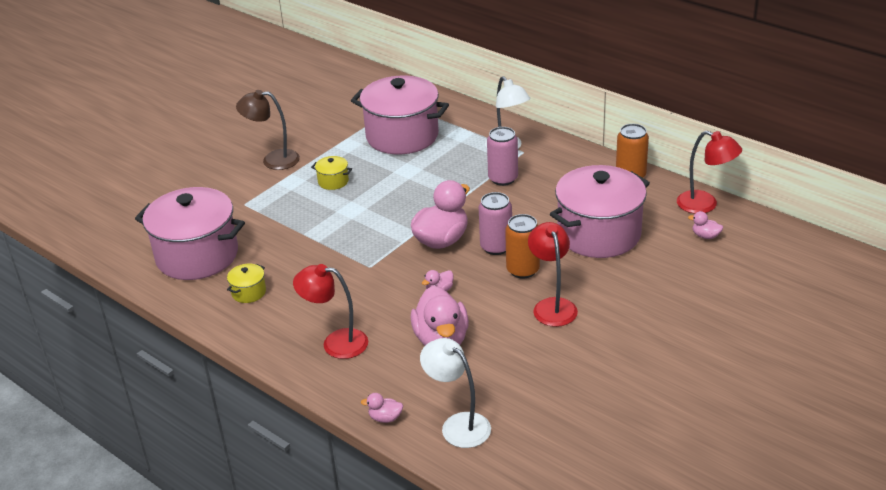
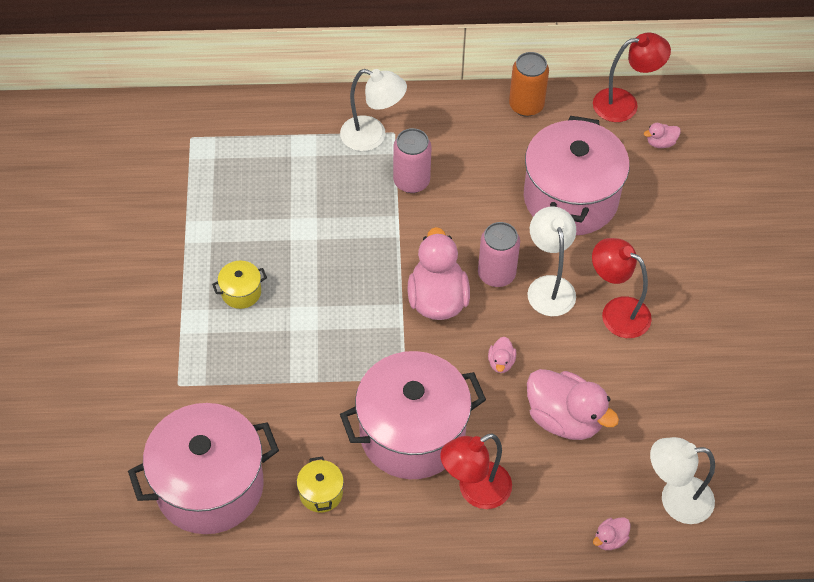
camera: 45 degrees left, 20 degrees up
(273, 160) = (138, 304): brown lamp -> none
(402, 136) = (244, 184): pink pot -> pink pot (412, 433)
(523, 270) = (549, 286): orange can -> white lamp

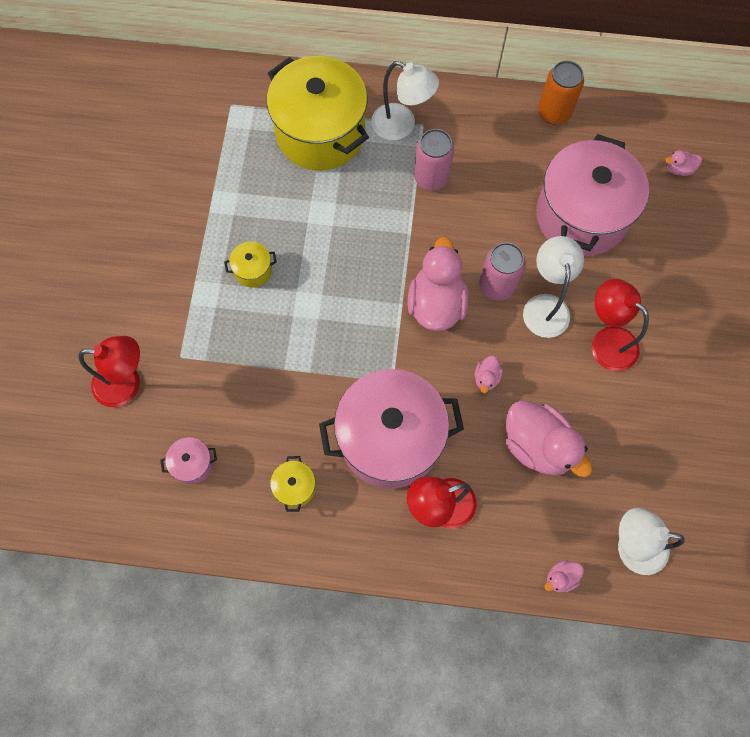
camera: 10 degrees right, 15 degrees up
(209, 486) = (193, 464): pink pot -> pink pot, size x0.40
(289, 153) = (320, 133): none -> yellow pot
(625, 104) = (650, 123): red lamp -> red lamp (127, 384)

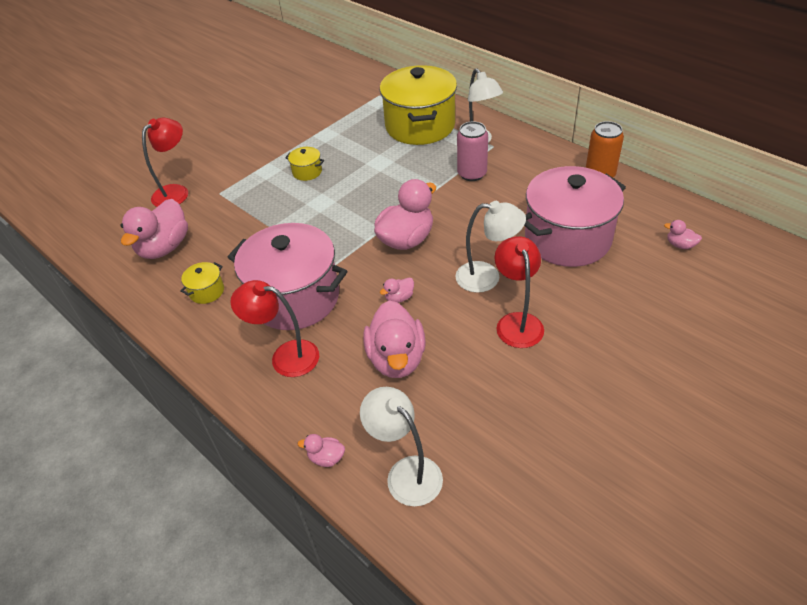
camera: 40 degrees right, 25 degrees down
(127, 384) = (176, 192): red lamp -> red lamp turned 90 degrees counterclockwise
(193, 464) = (164, 247): pink pot -> pink duck
(497, 285) = (461, 249): pink can -> none
(545, 305) = (487, 277): white lamp -> white lamp turned 60 degrees clockwise

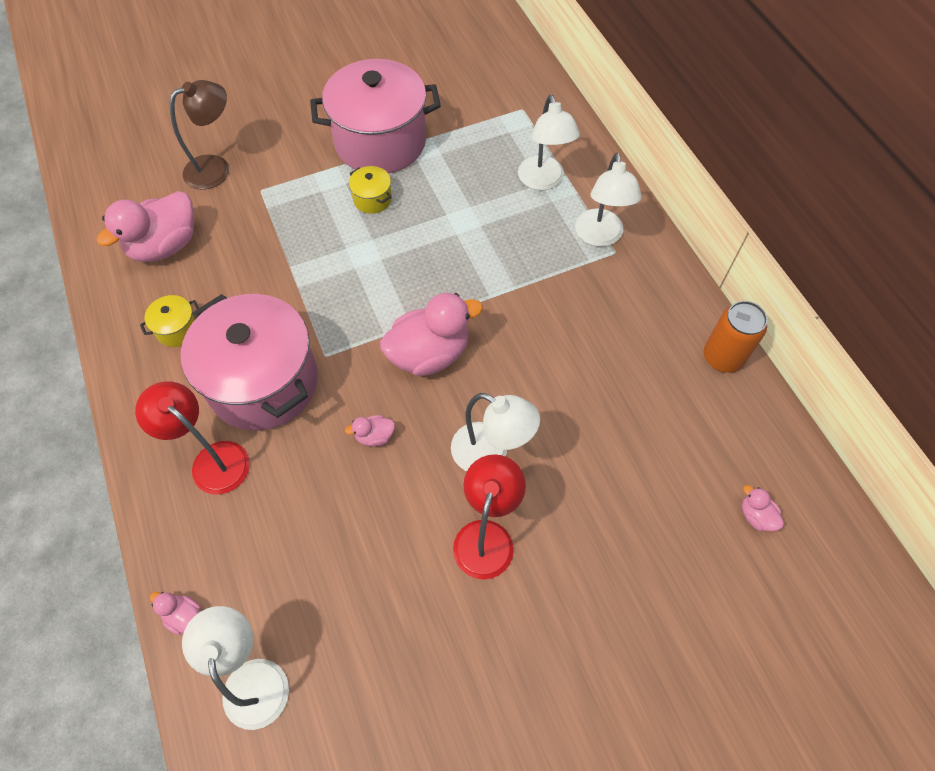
camera: 20 degrees right, 15 degrees up
(176, 192) = (216, 168): red lamp -> brown lamp
(396, 359) = (325, 521): pink duck -> none
(420, 126) = (543, 181): yellow pot -> white lamp
(472, 174) = (563, 286): pink can -> none
(567, 238) = (620, 440): pink pot -> pink pot (380, 142)

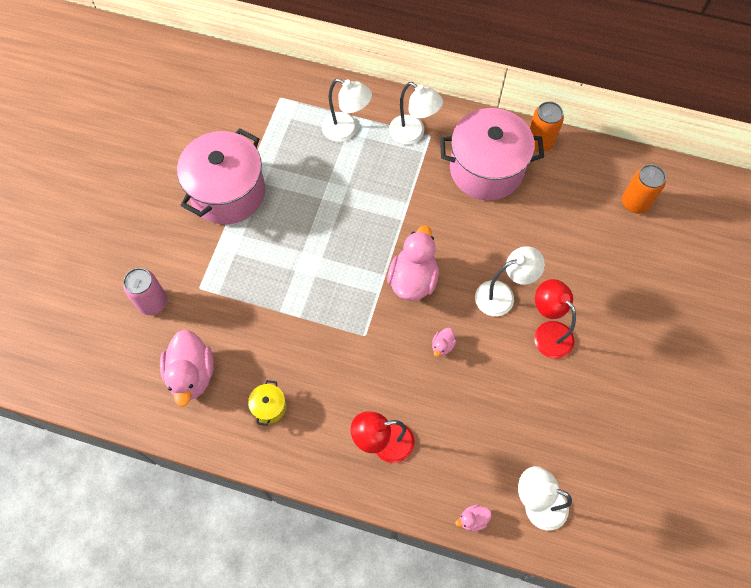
camera: 50 degrees left, 5 degrees up
(216, 168) = (153, 302): brown lamp -> pink can
(263, 382) = (354, 382): pink pot -> pink pot (486, 169)
(372, 199) = (271, 229): yellow pot -> none
(756, 516) = (635, 203): pink duck -> orange can

